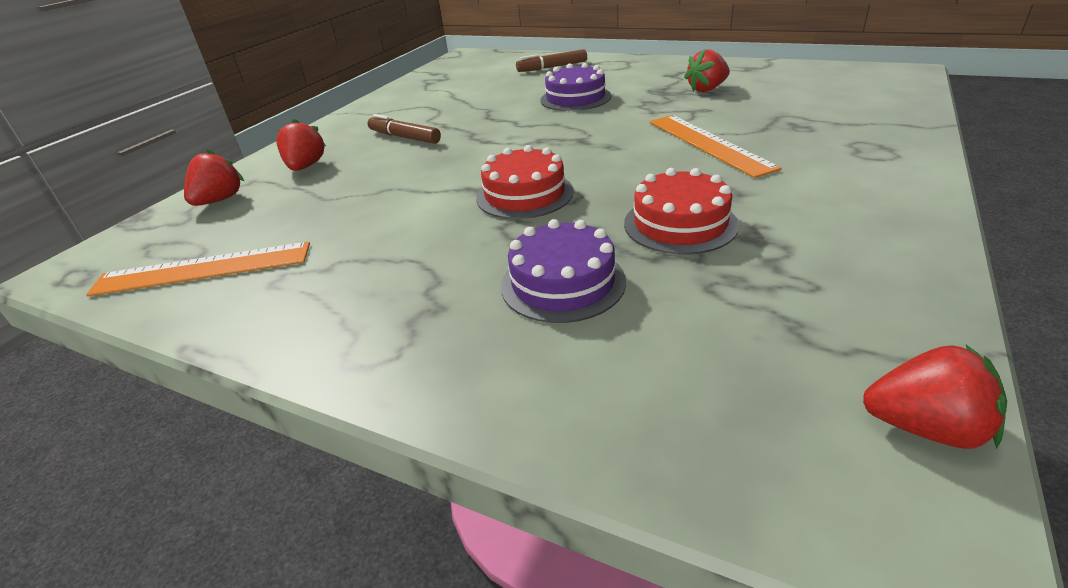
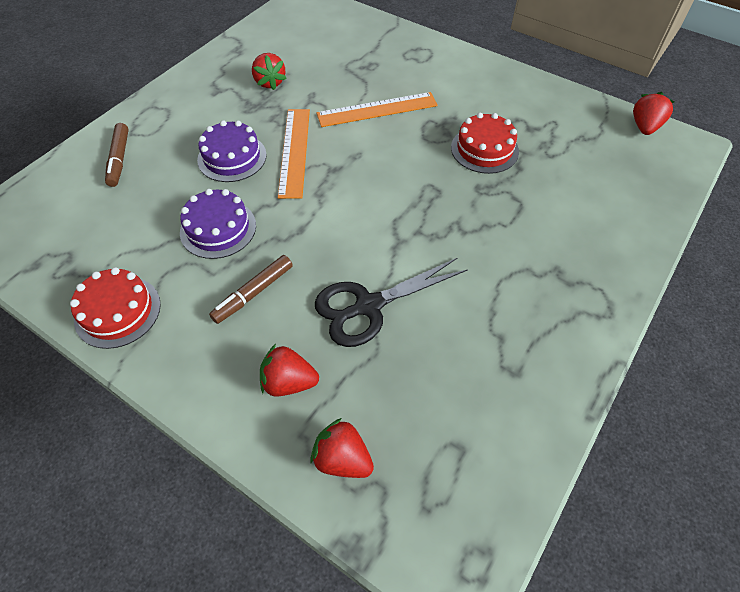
camera: 85 degrees left, 20 degrees up
(203, 269) = (485, 434): orange ruler -> orange ruler (294, 151)
(384, 186) = (368, 306): none -> black scissors
(524, 194) = (420, 214): red cake -> red cake (117, 311)
(563, 283) = (539, 209): purple cake -> purple cake (218, 228)

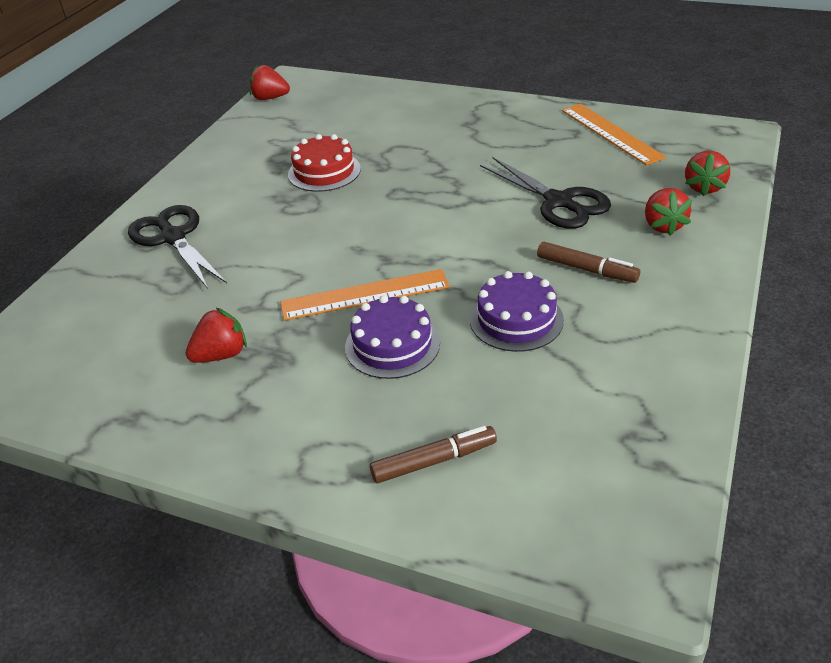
camera: 100 degrees left, 15 degrees down
(117, 311) = (671, 357): red cake -> none
(377, 110) = (270, 249): orange ruler -> orange ruler (611, 133)
(413, 65) = (173, 237): none -> black scissors

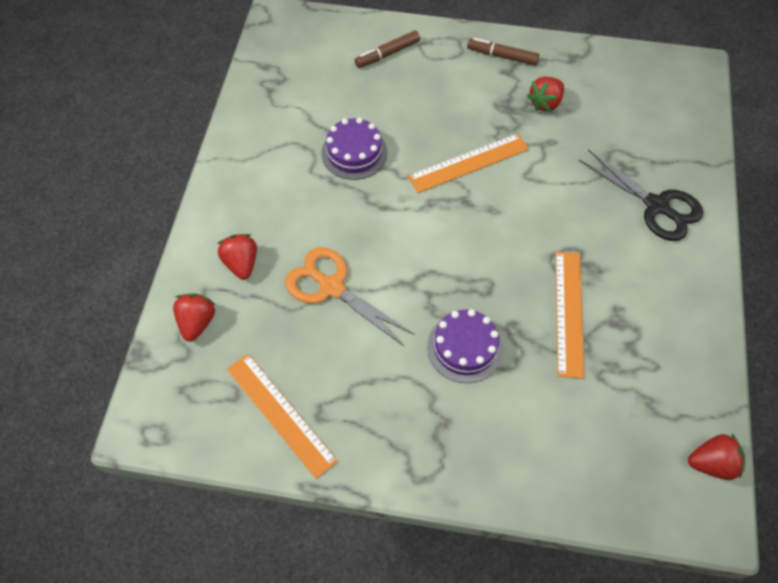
camera: 165 degrees right, 20 degrees up
(324, 171) = (569, 312): red cake -> orange ruler
(392, 345) = (434, 123): purple cake -> purple cake (465, 347)
(559, 202) = (331, 287): black scissors -> orange scissors
(586, 269) = (306, 206): brown marker -> brown marker (502, 56)

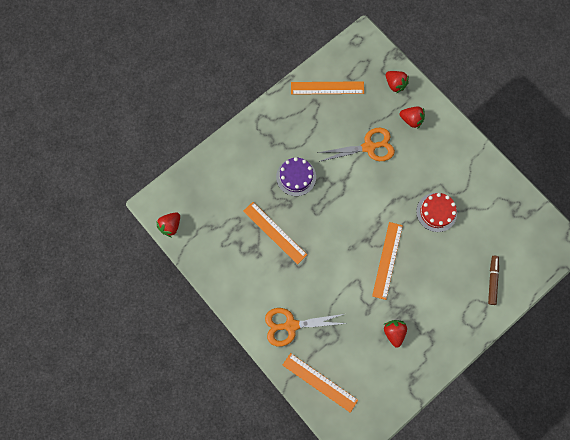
camera: 130 degrees right, 15 degrees up
(354, 153) = (436, 212): purple cake -> red cake
(502, 56) = (443, 340): brown marker -> none
(656, 206) = (291, 325): black scissors -> orange scissors
(679, 134) = (320, 382): none -> orange ruler

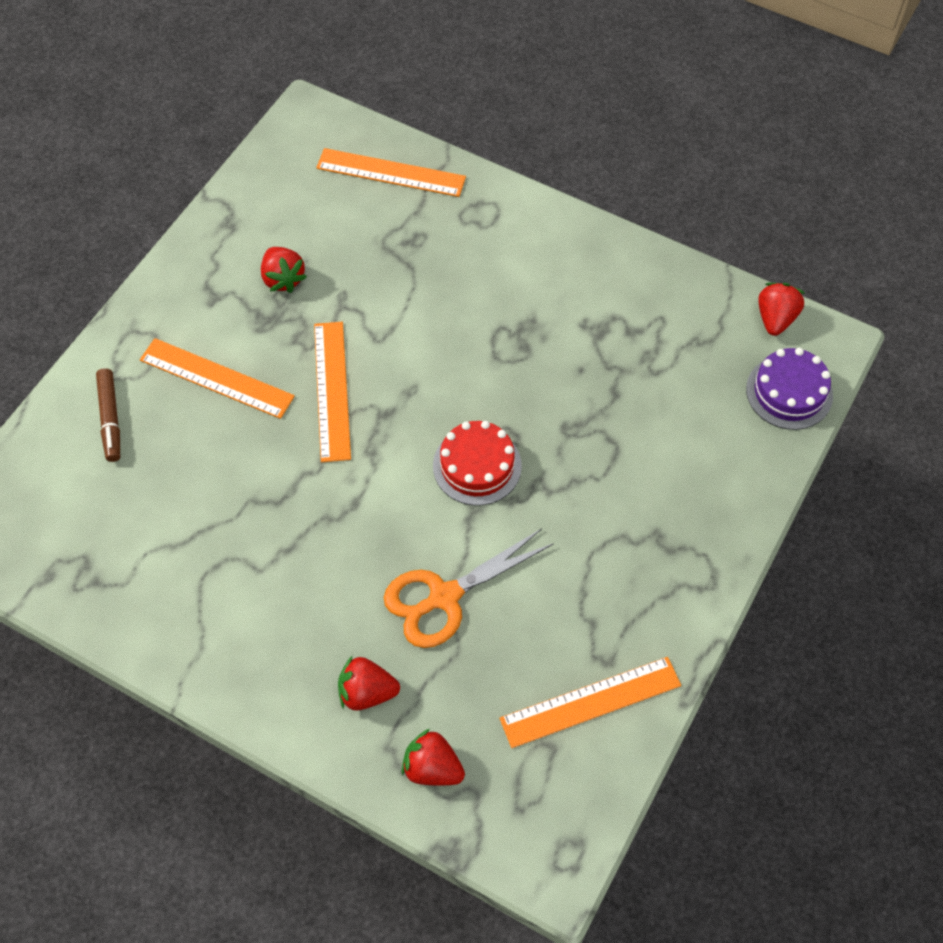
camera: 160 degrees right, 15 degrees down
(275, 232) = (572, 369): orange ruler -> orange ruler (217, 378)
(291, 325) = (475, 235): orange scissors -> none
(296, 177) = (576, 484): purple cake -> purple cake (789, 392)
(436, 212) = (255, 510): red cake -> red cake (477, 466)

